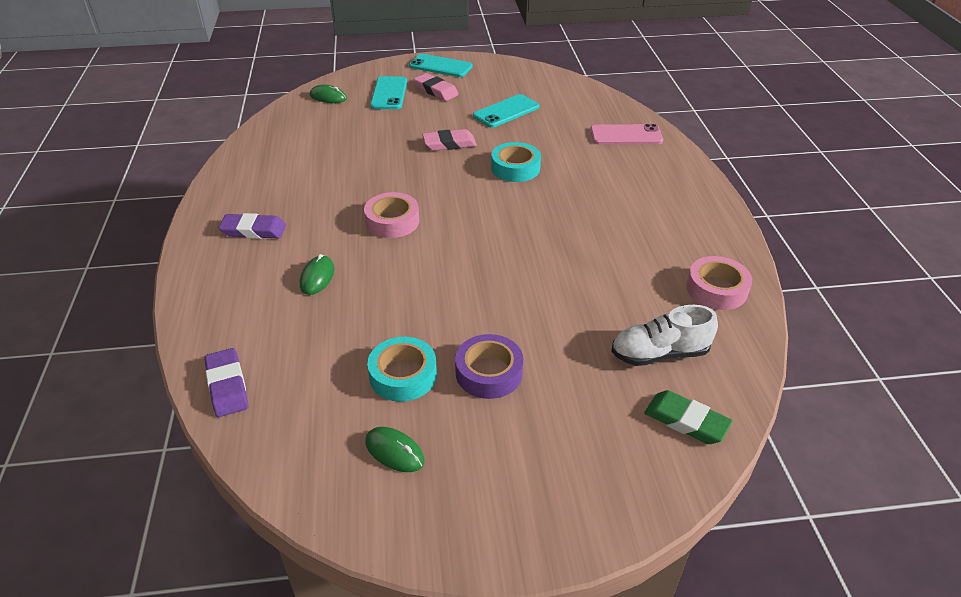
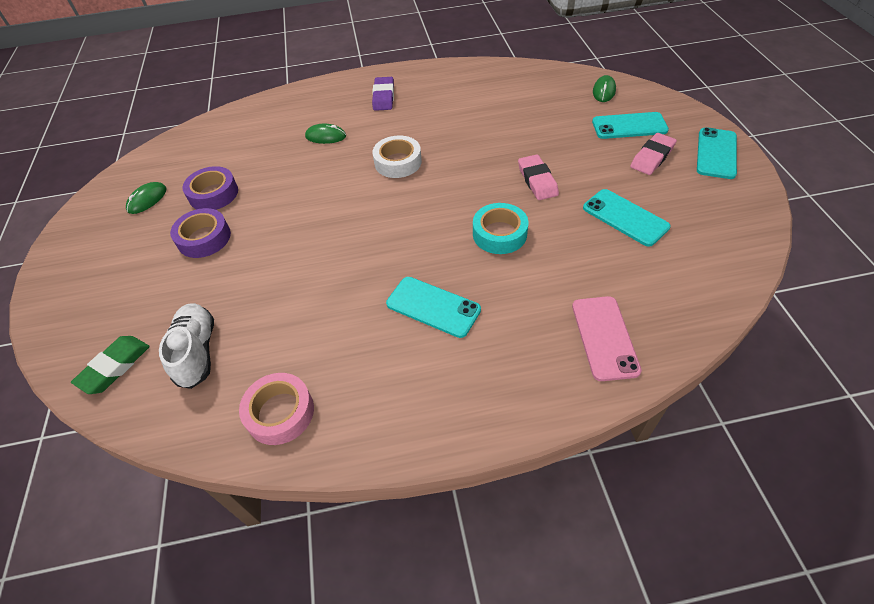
camera: 90 degrees right, 10 degrees up
(227, 386) = (224, 122): purple eraser -> none
(392, 221) = (398, 162): pink tape -> white tape
(403, 375) = (213, 194): turquoise tape -> purple tape
(598, 206) = (433, 307): none -> turquoise phone

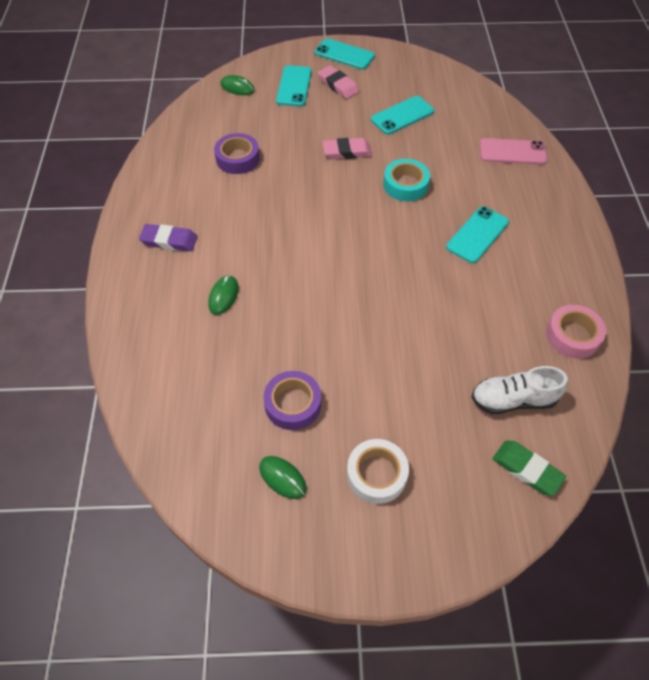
camera: 85 degrees left, 5 degrees up
(204, 238) = (365, 407): purple tape -> purple tape (237, 158)
(398, 162) = (291, 239): white tape -> white tape (376, 474)

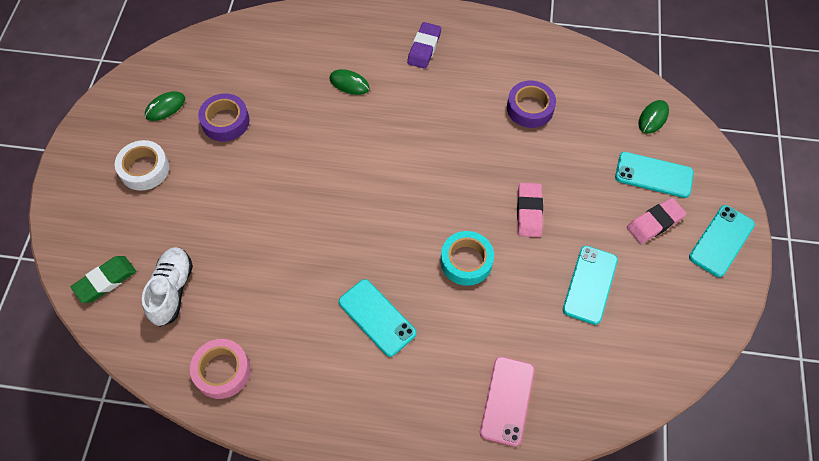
camera: 100 degrees right, 5 degrees up
(402, 115) = (590, 285): turquoise phone -> turquoise phone turned 45 degrees clockwise

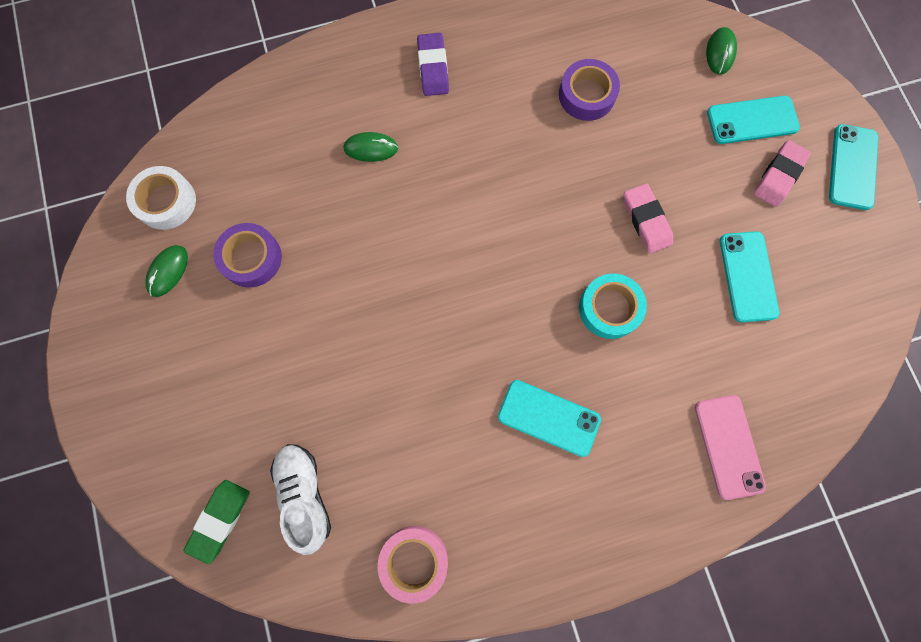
camera: 25 degrees left, 15 degrees up
(144, 169) = (187, 361): white tape -> white tape (166, 201)

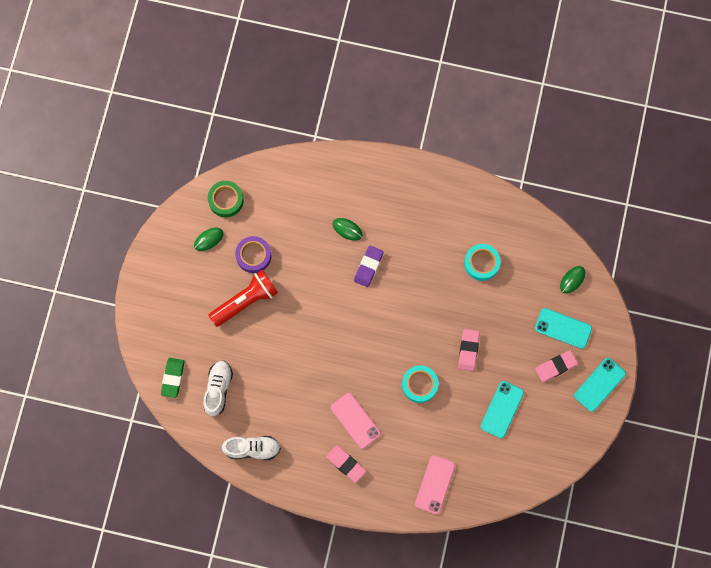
camera: 30 degrees right, 0 degrees up
(166, 201) = (226, 200): white tape -> green tape
(220, 520) = (173, 378): green eraser -> green eraser turned 45 degrees counterclockwise
(275, 331) = (246, 301): none -> red flashlight
(414, 561) = (252, 449): pink tape -> white shoe
(433, 68) = (407, 200): purple eraser -> purple eraser (368, 267)
(548, 418) = (355, 420): turquoise phone -> pink phone
(575, 496) = (346, 464): none -> pink eraser
(586, 95) = (481, 263): purple tape -> turquoise tape

